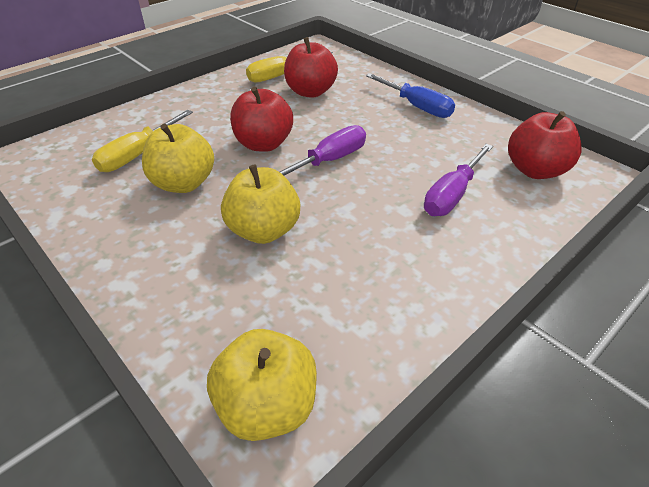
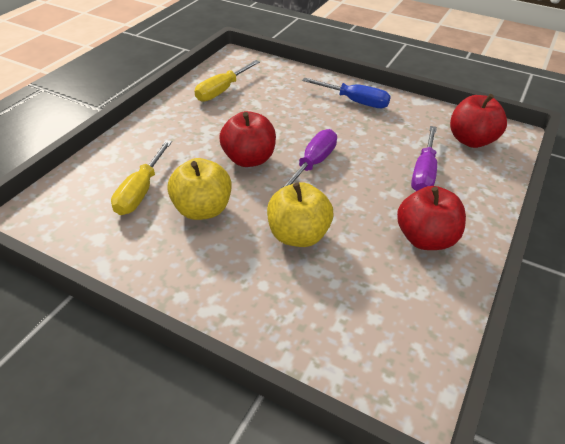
camera: 20 degrees left, 0 degrees up
(267, 406) = (387, 368): yellow apple -> none
(310, 92) = (258, 102): red apple -> red apple (425, 238)

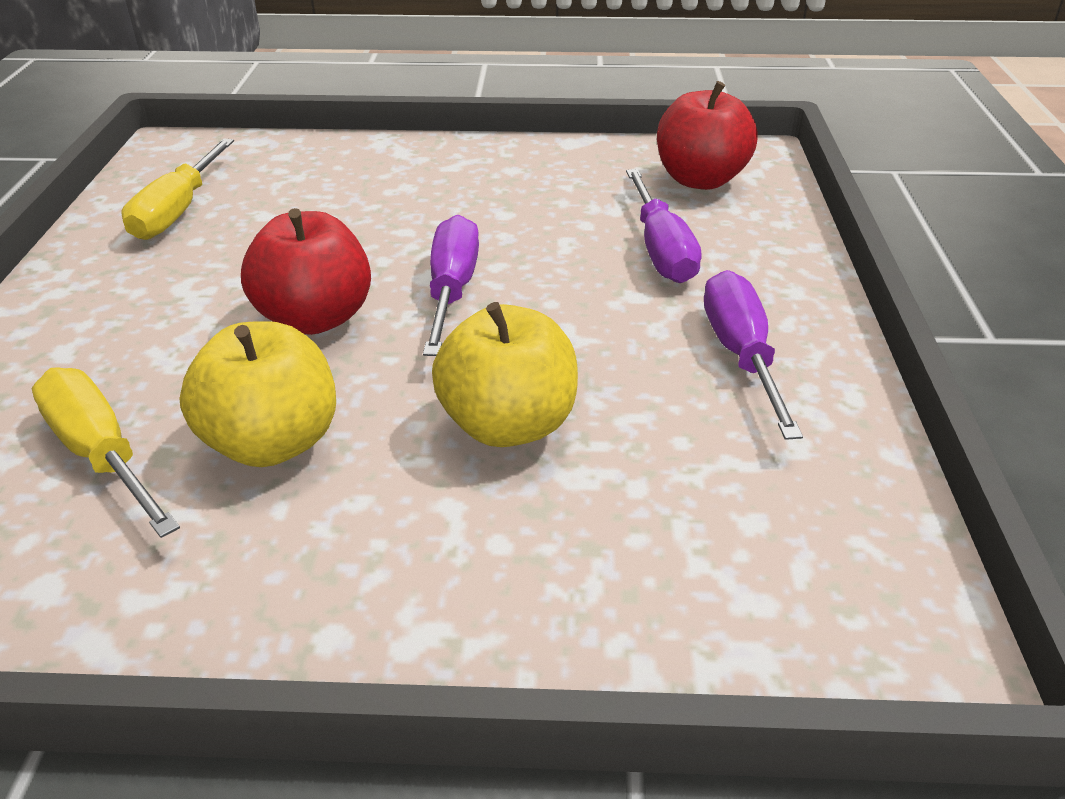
camera: 25 degrees left, 5 degrees down
(140, 192) = (100, 453): yellow screwdriver -> yellow screwdriver turned 150 degrees clockwise
(355, 101) = (461, 168): blue screwdriver -> none
(425, 238) = (740, 354): red apple -> purple screwdriver

